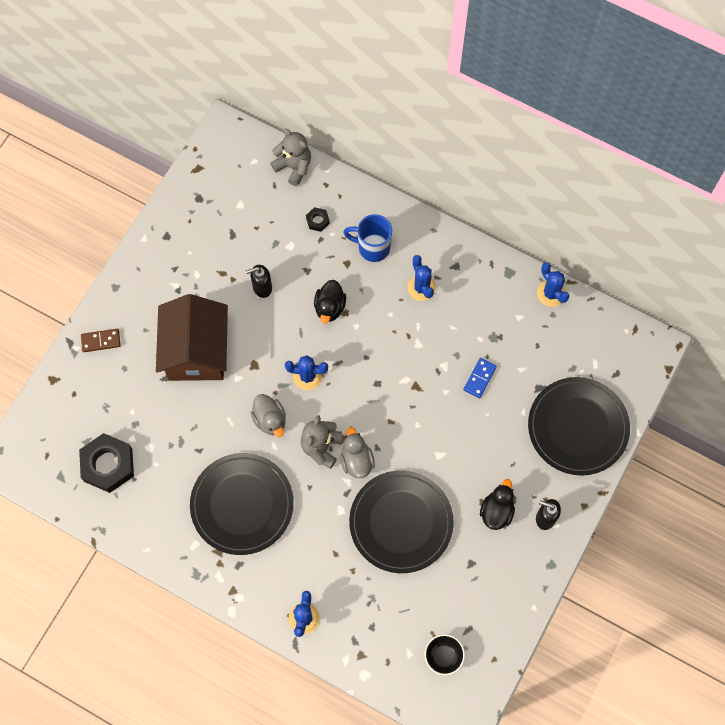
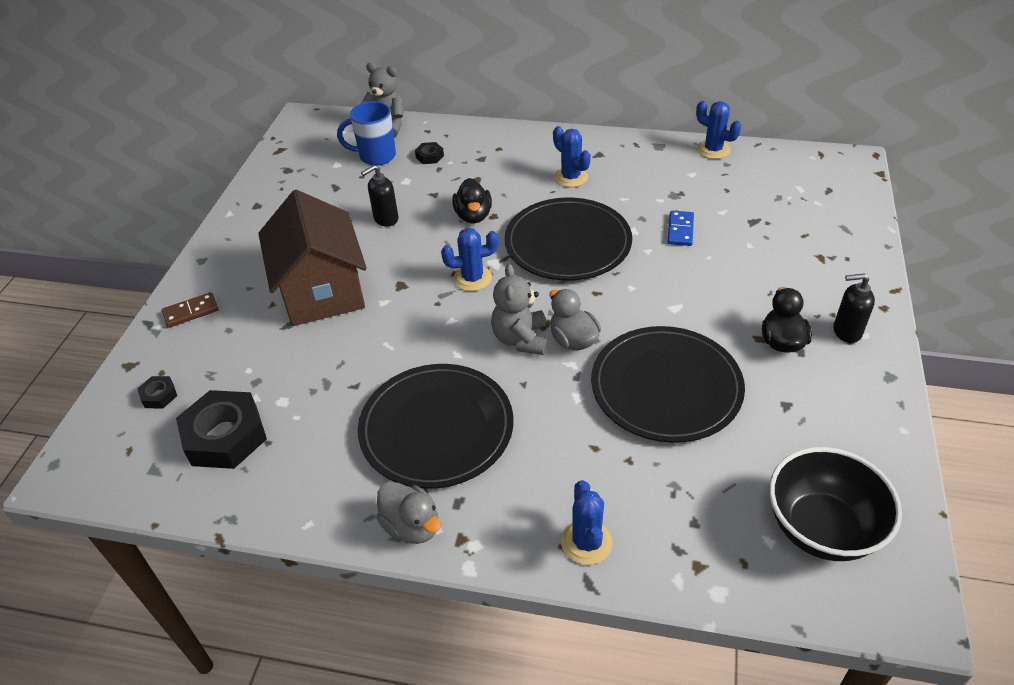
camera: 15 degrees left, 25 degrees down
(70, 414) = (159, 395): none -> black nut
(270, 420) = (441, 330): grey duck -> grey duck (412, 526)
(372, 247) = (500, 161): blue mug -> blue mug (376, 156)
(443, 656) = (821, 528): black bowl -> black bowl, size x1.87
(577, 427) = (821, 241): black plate -> black plate (568, 243)

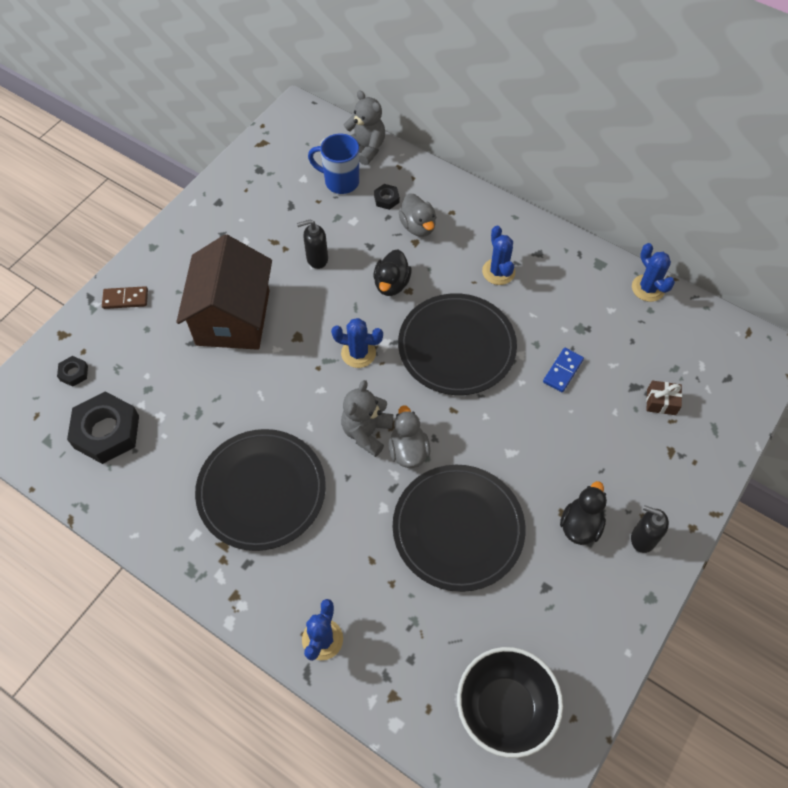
camera: 20 degrees right, 15 degrees up
(412, 526) = (205, 569): grey duck -> grey duck (418, 226)
(785, 225) = (661, 402): none -> brown gift

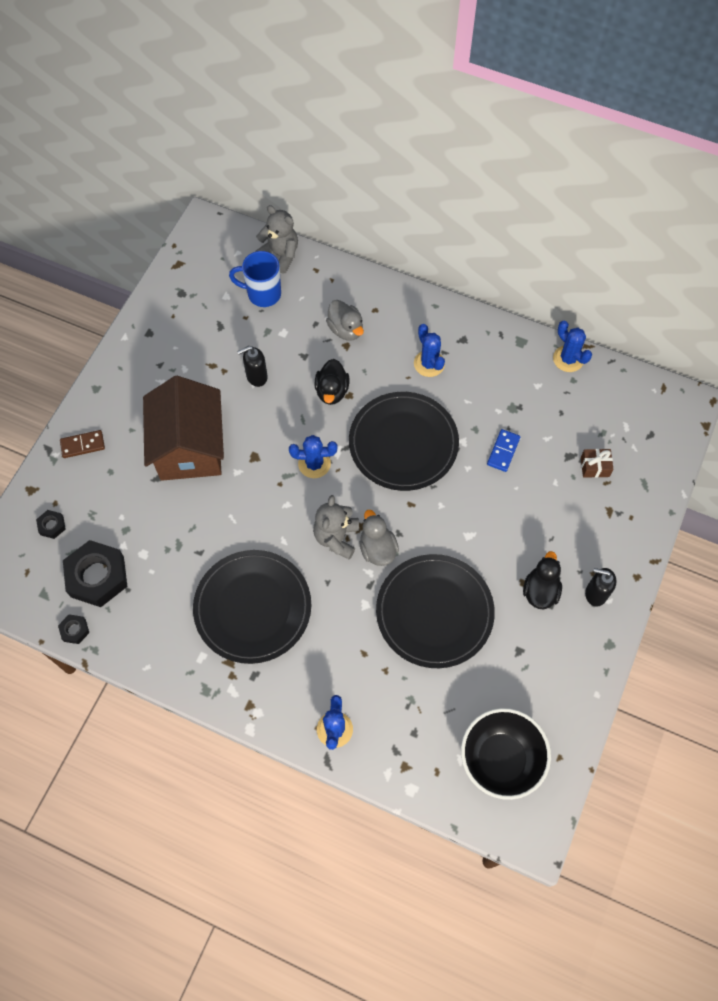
camera: 10 degrees left, 5 degrees up
(386, 199) = (310, 305): black nut -> black nut (74, 630)

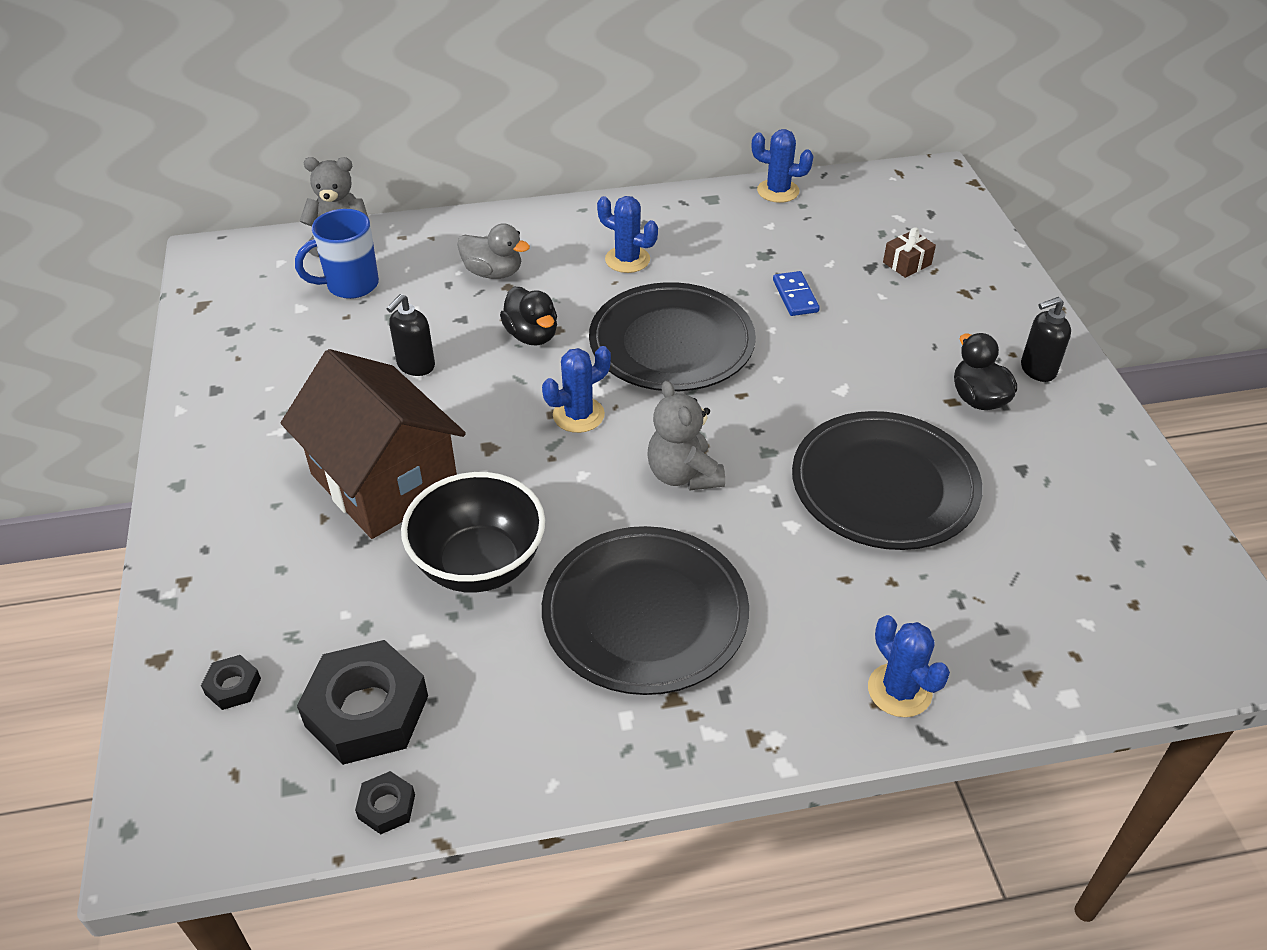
camera: 35 degrees left, 20 degrees down
(83, 445) = (208, 559): brown domino -> none
(377, 549) = (747, 459): grey duck -> none
(500, 759) = (1130, 592): black bowl -> black bowl (479, 565)

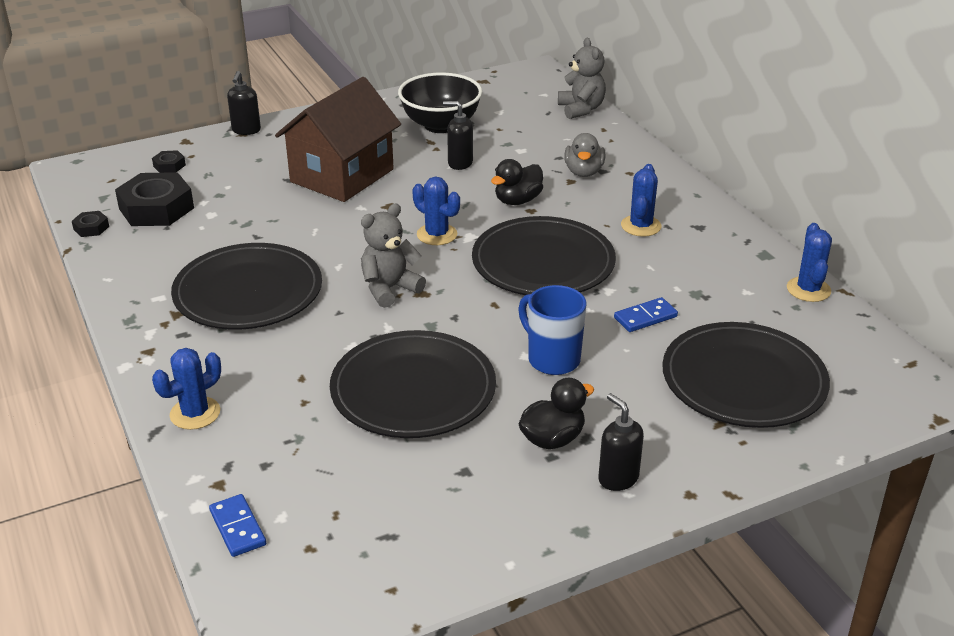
camera: 75 degrees right, 10 degrees down
(174, 575) = (246, 130): none -> black soap dispenser
(350, 285) = (533, 123): blue mug -> blue mug (552, 359)
(479, 565) = (278, 222): black bowl -> black bowl (440, 125)
(907, 263) = (743, 380): brown gift -> black plate
(1105, 663) = (238, 528): none -> blue domino

